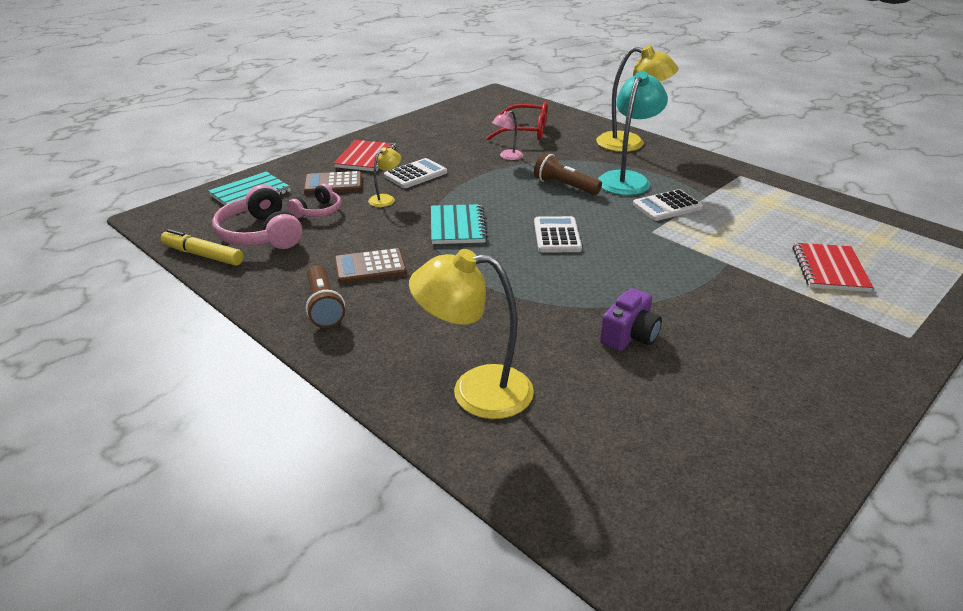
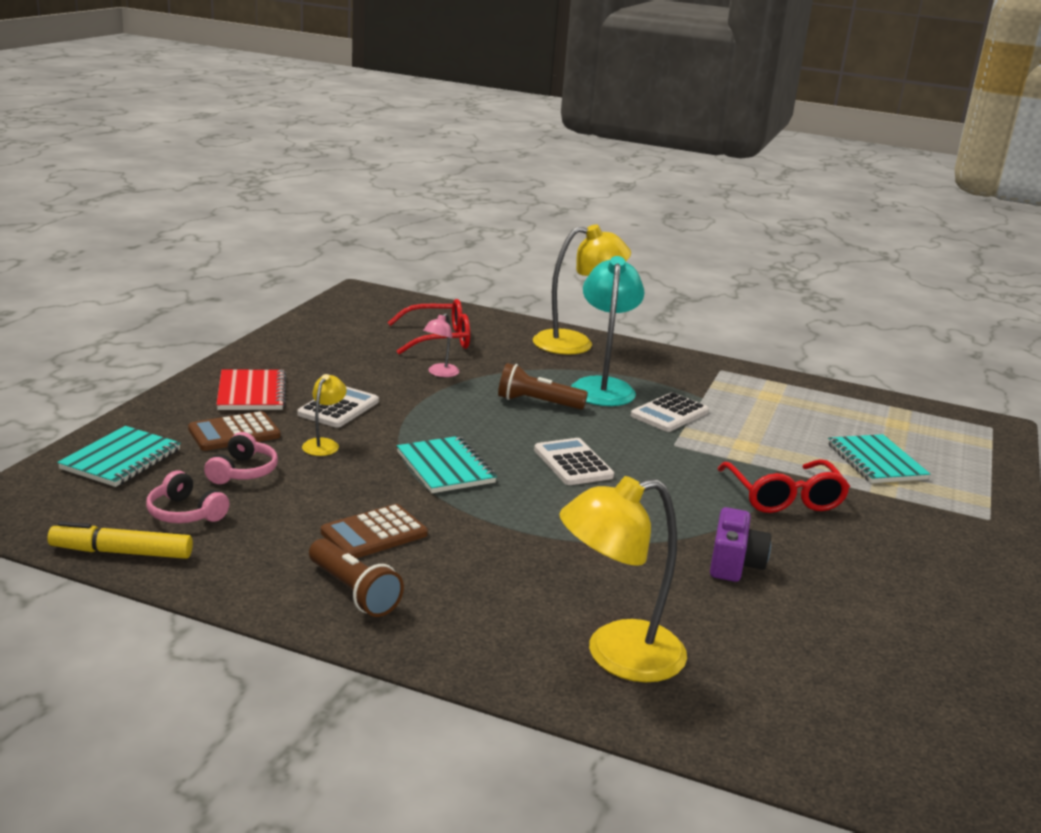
camera: 25 degrees left, 10 degrees down
(260, 235) = (185, 513): pink headphones -> pink headphones, size x0.59
(717, 288) = (784, 497): none -> red glasses
(829, 269) = (876, 462): red notebook -> turquoise notebook

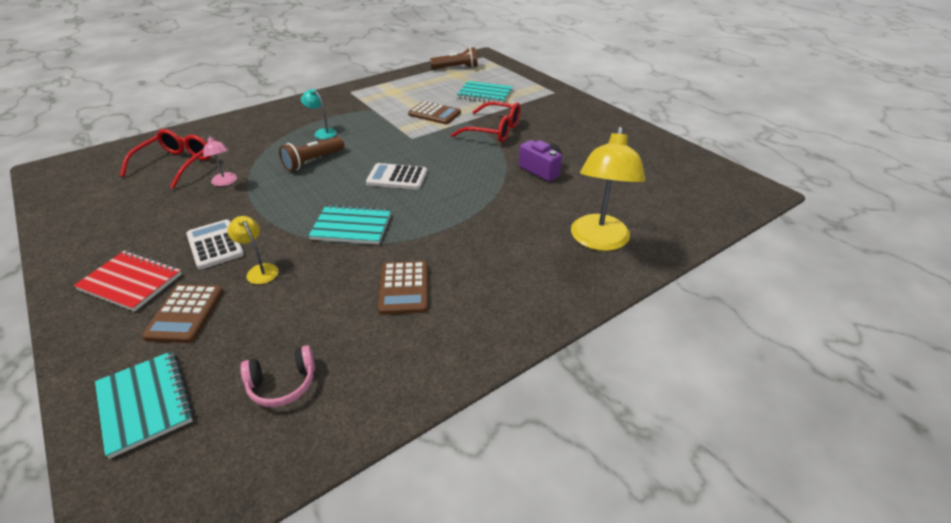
camera: 55 degrees left, 15 degrees up
(121, 552) = (307, 447): yellow marker -> none
(243, 472) = (253, 328): pink headphones -> none
(354, 592) = (467, 323): brown flashlight -> brown flashlight (456, 68)
(575, 343) = (258, 119): yellow lamp -> none
(603, 387) = (322, 132): turquoise lamp -> turquoise lamp, size x0.48
(669, 414) = (378, 125): white calculator -> none
(758, 441) = (434, 114): none -> brown calculator

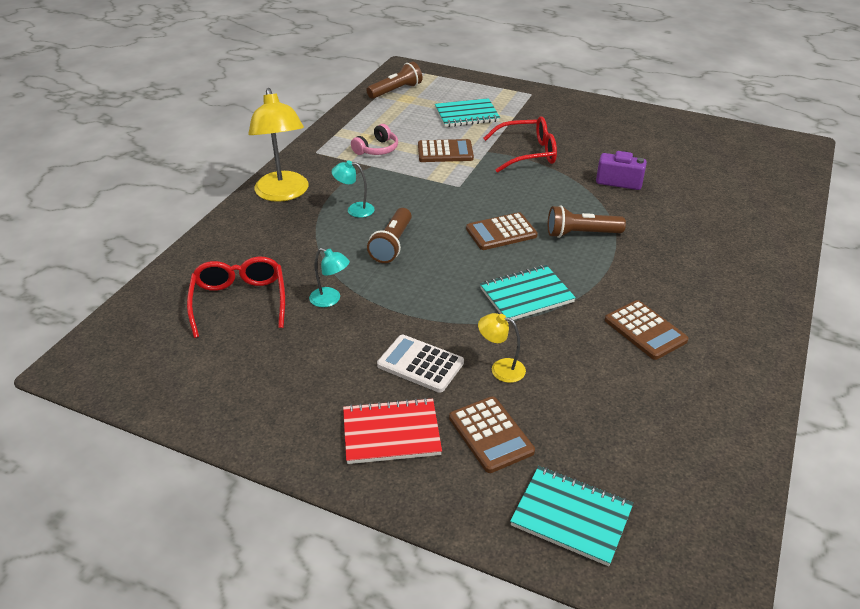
camera: 30 degrees left, 0 degrees up
(225, 182) = (330, 300): pink lamp -> turquoise lamp
(282, 384) = (658, 447): pink headphones -> pink headphones (377, 149)
(397, 177) = (501, 232): white calculator -> brown calculator
(455, 198) = (581, 234): none -> brown flashlight
(598, 241) = (739, 230): yellow lamp -> yellow lamp (283, 194)

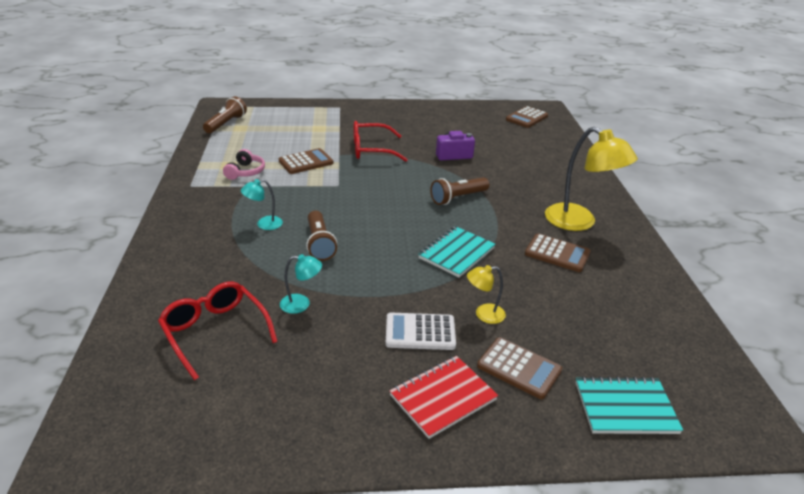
camera: 30 degrees left, 5 degrees down
(283, 194) = (186, 227): yellow lamp -> yellow lamp (579, 222)
(467, 115) = (301, 131): turquoise notebook -> none
(501, 232) = (399, 212): brown calculator -> brown calculator (526, 118)
(527, 153) = (371, 150): red glasses -> red glasses turned 150 degrees counterclockwise

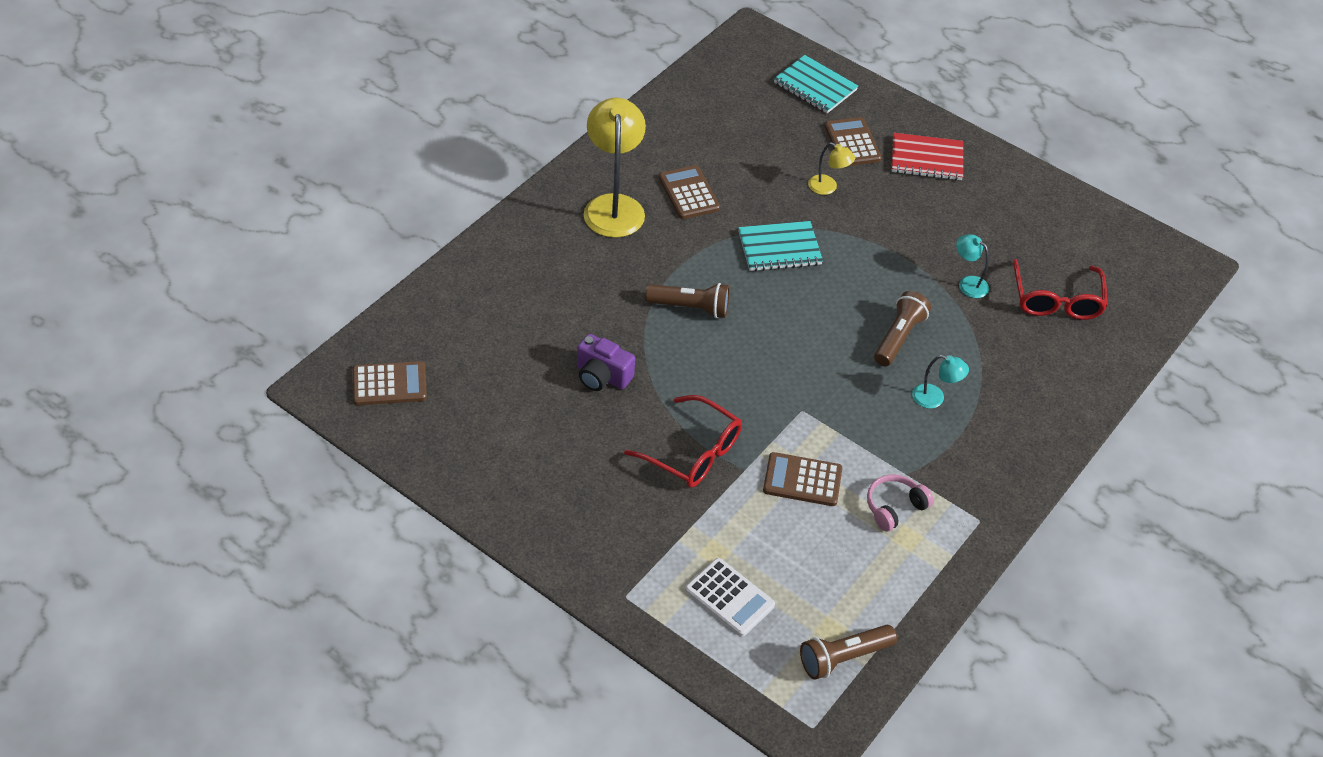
camera: 140 degrees left, 15 degrees up
(420, 332) = (894, 205): white calculator -> white calculator (729, 598)

